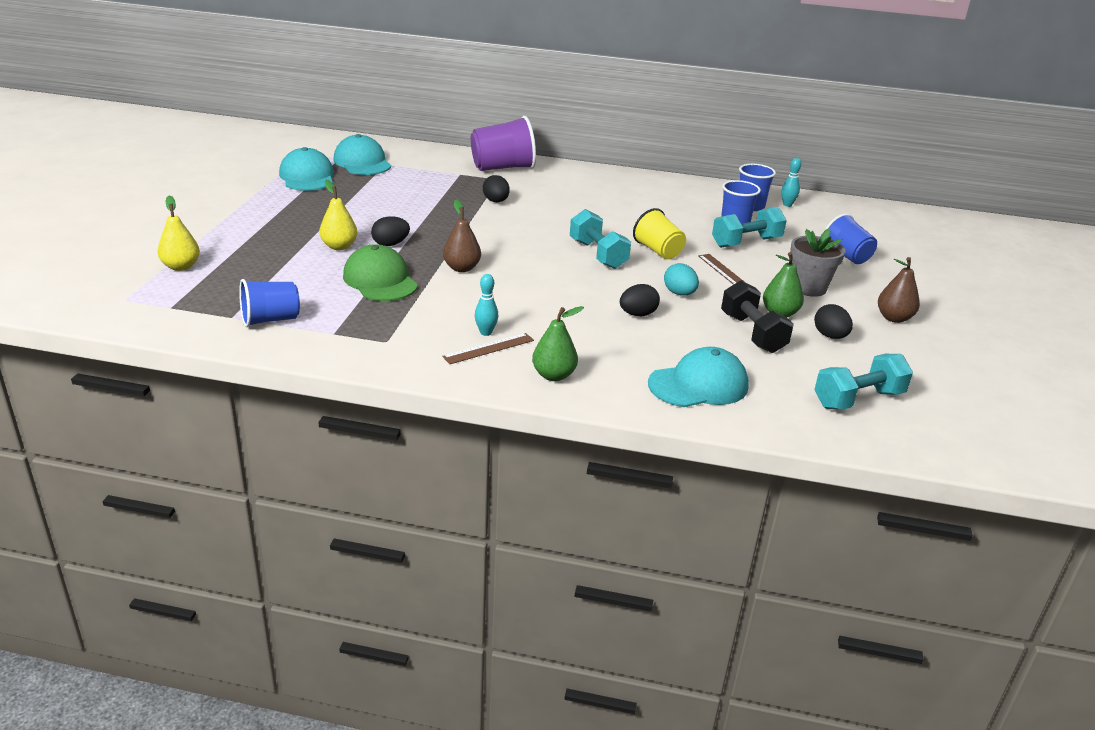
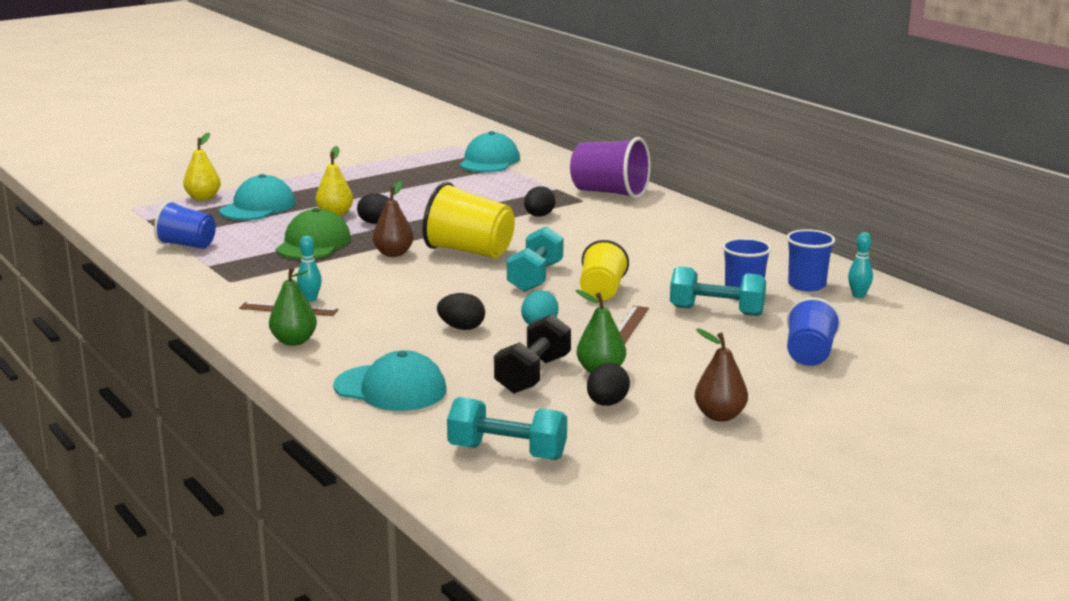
camera: 45 degrees right, 10 degrees down
(307, 177) = (420, 162): turquoise cap -> turquoise cap (258, 207)
(511, 247) = (469, 251): none -> yellow cup
(808, 288) = (687, 364): grey flower pot -> none

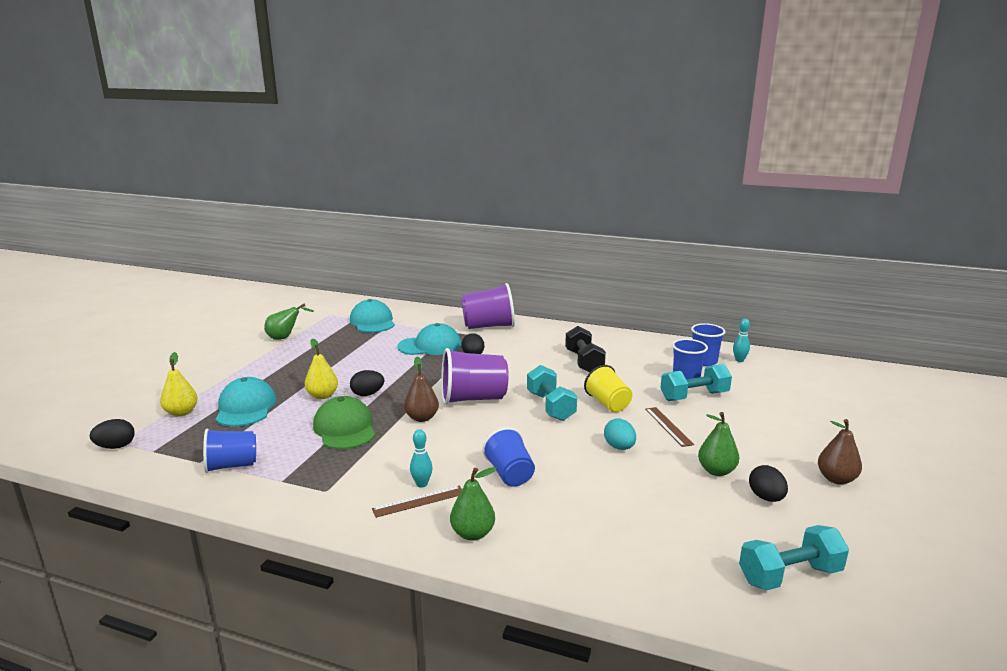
camera: 35 degrees left, 0 degrees up
(379, 157) = (285, 337): none -> green pear
(390, 388) = (618, 550): turquoise cap -> turquoise cap (430, 346)
(461, 328) = (573, 468): black egg -> black egg (116, 447)
(469, 251) = (473, 399): yellow cup -> purple cup
(533, 375) = (685, 492): black dumbbell -> black dumbbell (584, 362)
(809, 355) = (792, 411): blue cup -> blue cup (510, 474)

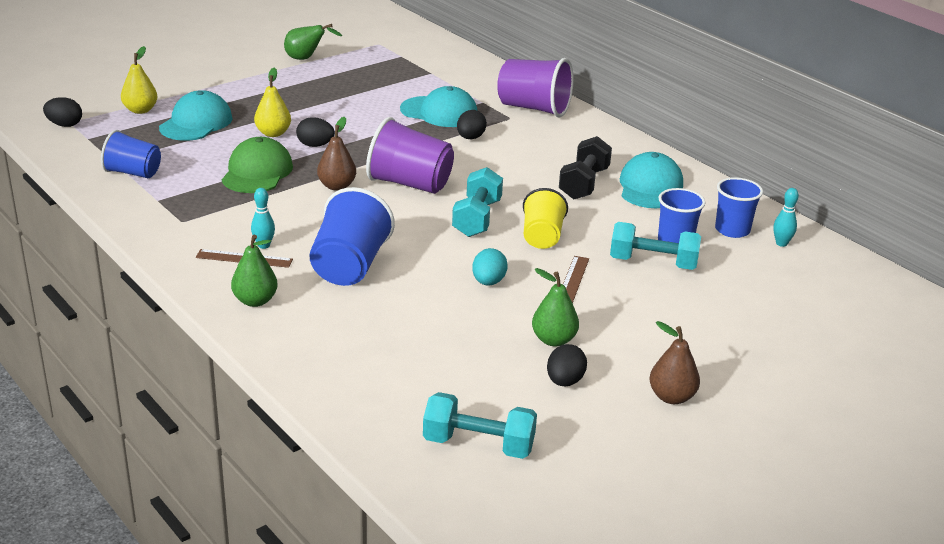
camera: 30 degrees right, 10 degrees up
(372, 322) = (414, 65): turquoise cap -> turquoise cap (650, 187)
(510, 474) = (349, 266): blue cup -> blue cup, size x1.53

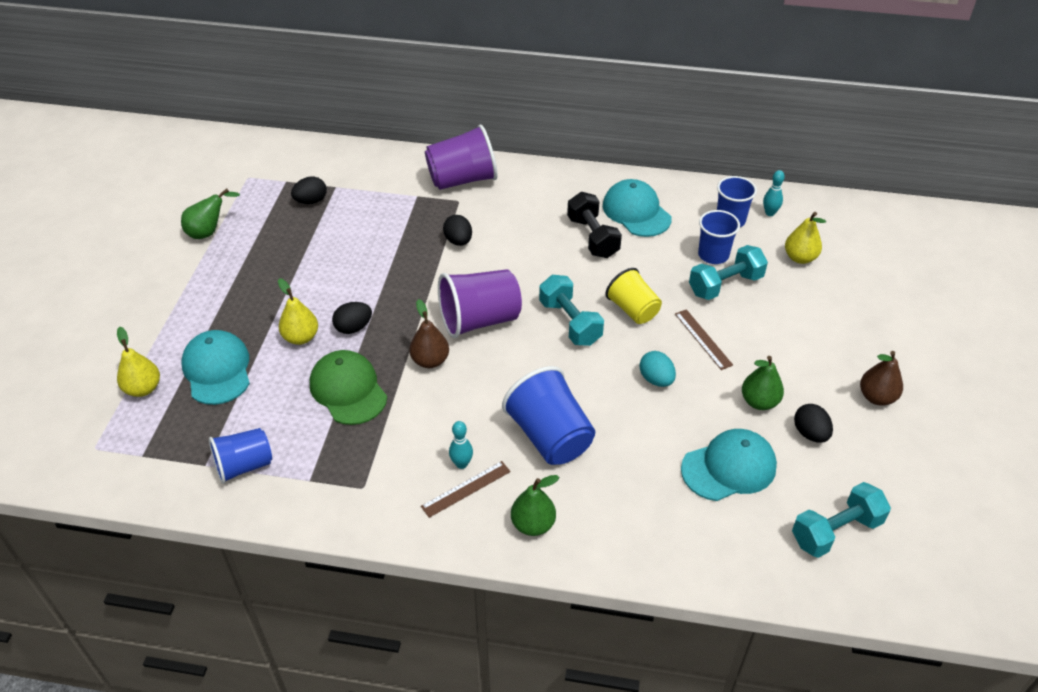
camera: 40 degrees left, 15 degrees up
(64, 125) = (94, 455): black egg -> black egg (311, 201)
(439, 112) = (400, 227): turquoise cap -> turquoise cap (729, 467)
(759, 282) = (800, 258): none -> yellow pear

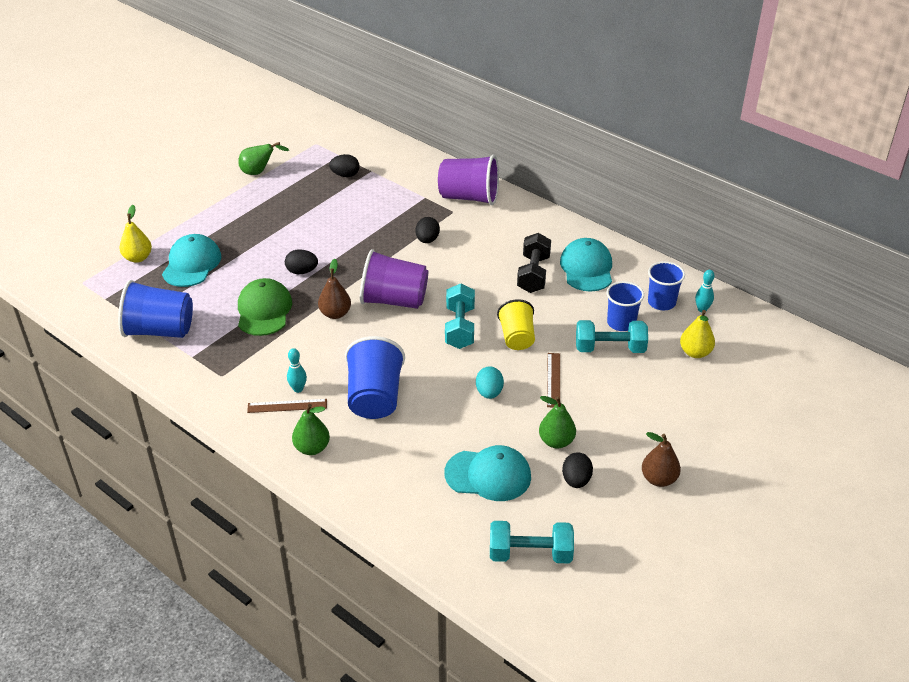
camera: 30 degrees right, 5 degrees down
(244, 466) = (159, 330): blue cup -> blue cup, size x1.53
(301, 337) = (261, 264): yellow pear -> none

